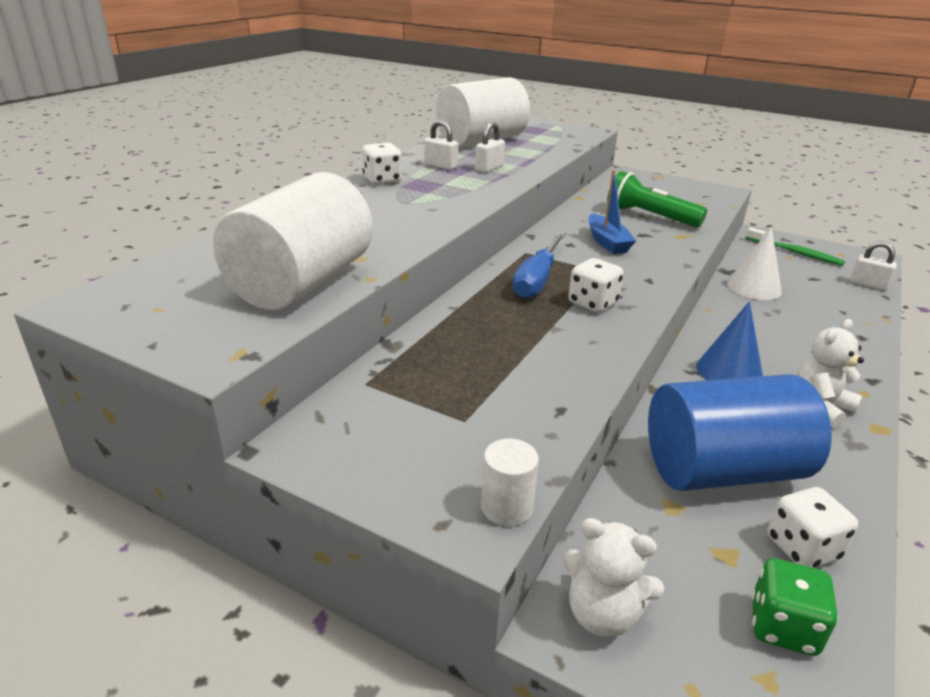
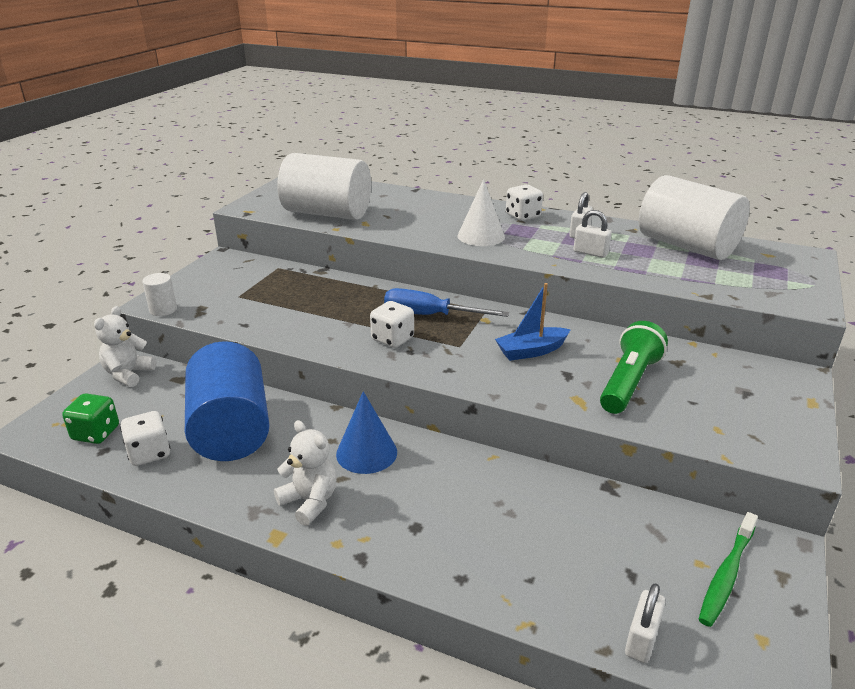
camera: 85 degrees right, 0 degrees up
(754, 287) = (568, 503): white cone -> white cone (481, 236)

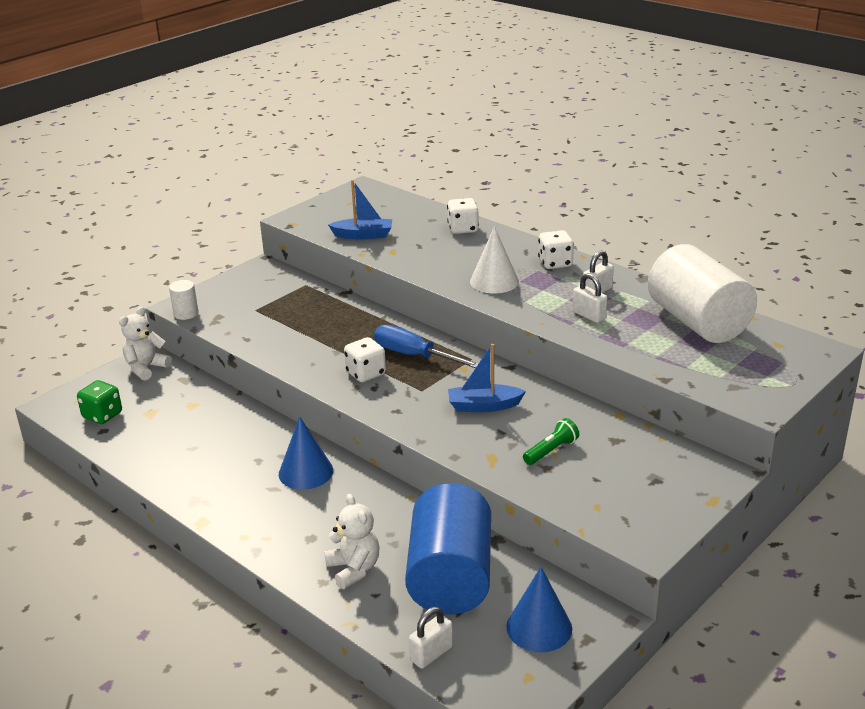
camera: 20 degrees right, 0 degrees up
(149, 453) = (136, 439): white dice -> white dice (463, 229)
(231, 429) = (207, 431): blue cylinder -> blue cylinder (450, 577)
(310, 502) = (239, 502): white teddy bear -> white teddy bear (354, 569)
(327, 213) = (363, 235): white cylinder -> blue boat
(629, 382) = (551, 451): green flashlight -> green flashlight, size x0.57
(726, 575) = (539, 627): green toothbrush -> blue cone

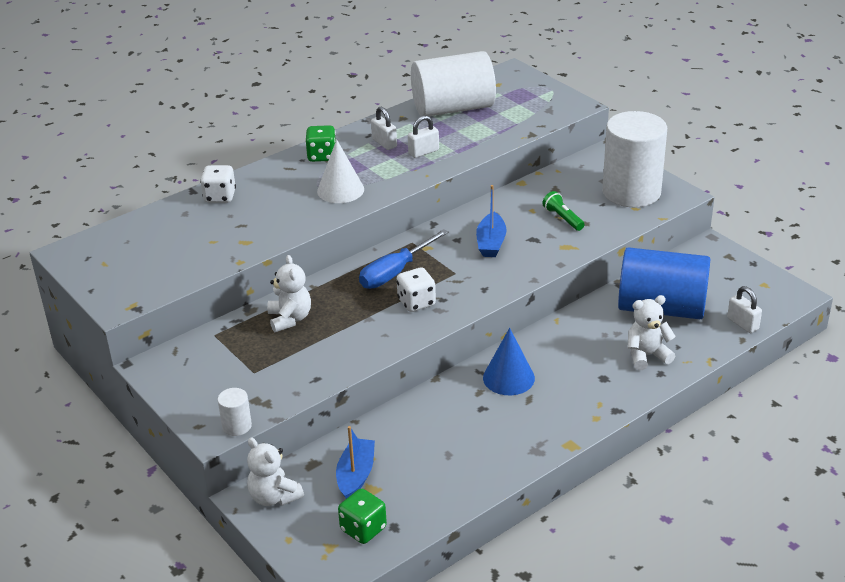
camera: 80 degrees left, 5 degrees up
(331, 314) = (290, 319): none -> white teddy bear
(363, 235) = (196, 258): blue boat -> blue boat (356, 475)
(539, 627) = (717, 274): blue cone -> none
(555, 263) = (322, 156): white dice -> green dice
(634, 501) = (631, 192): none -> white cylinder

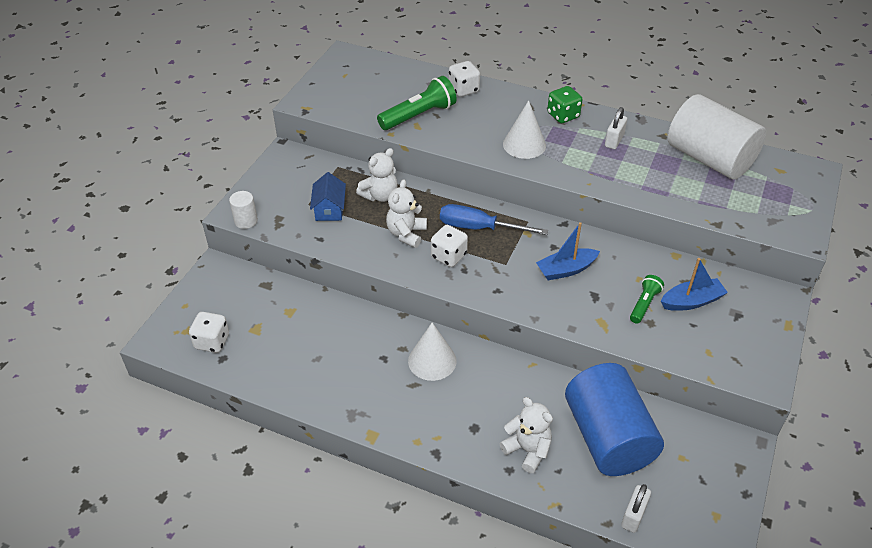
camera: 60 degrees right, 10 degrees up
(230, 236) = (419, 115): none -> green flashlight
(274, 497) = (222, 279): white teddy bear -> white teddy bear (406, 234)
(277, 359) = (329, 209): none -> blue house
(356, 475) = (266, 314): blue boat -> blue boat (691, 301)
(363, 529) = (212, 341): green dice -> white dice
(423, 152) = (622, 168): white padlock -> none
(508, 378) = (432, 361): blue cone -> white cone
(631, 192) = (733, 339): white cylinder -> none

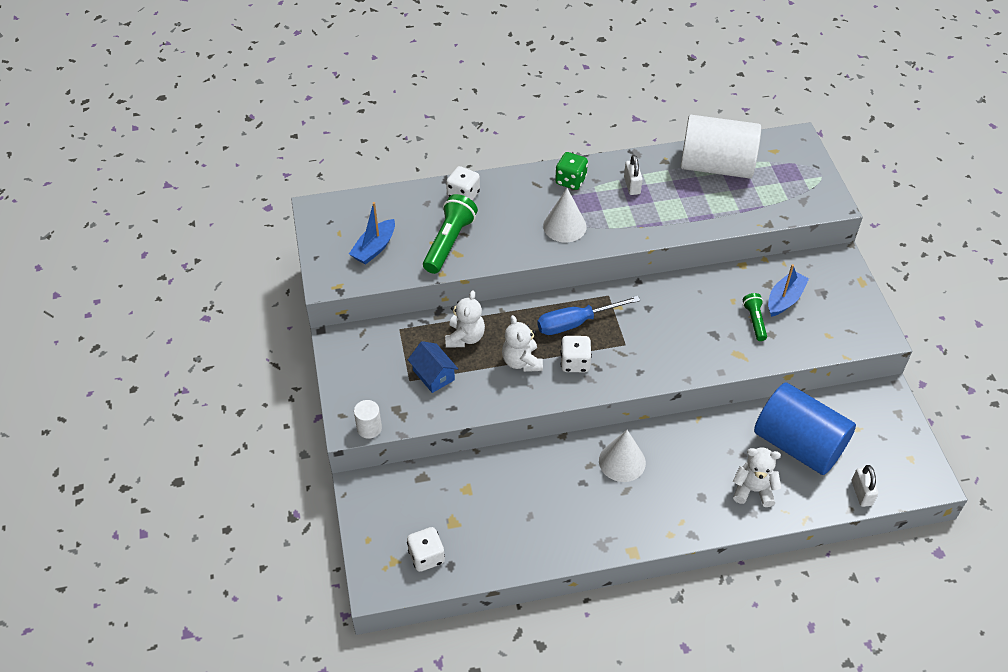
camera: 35 degrees left, 5 degrees up
(566, 270) = (675, 323): blue boat -> blue boat (374, 248)

